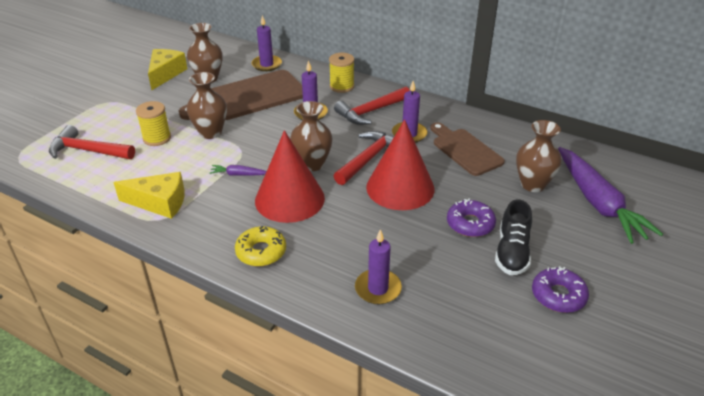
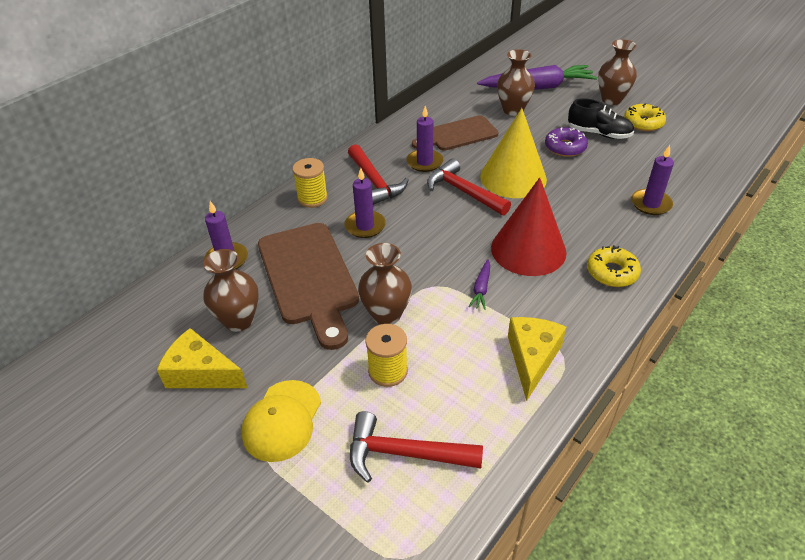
camera: 80 degrees left, 5 degrees up
(88, 151) = (404, 453): red hammer -> red hammer turned 75 degrees clockwise
(124, 105) = (282, 420): none -> yellow cap
(312, 164) = (468, 230): brown vase -> brown vase (611, 99)
(400, 188) = (513, 177): red cone -> yellow cone
(558, 295) = (643, 123): purple donut -> yellow donut

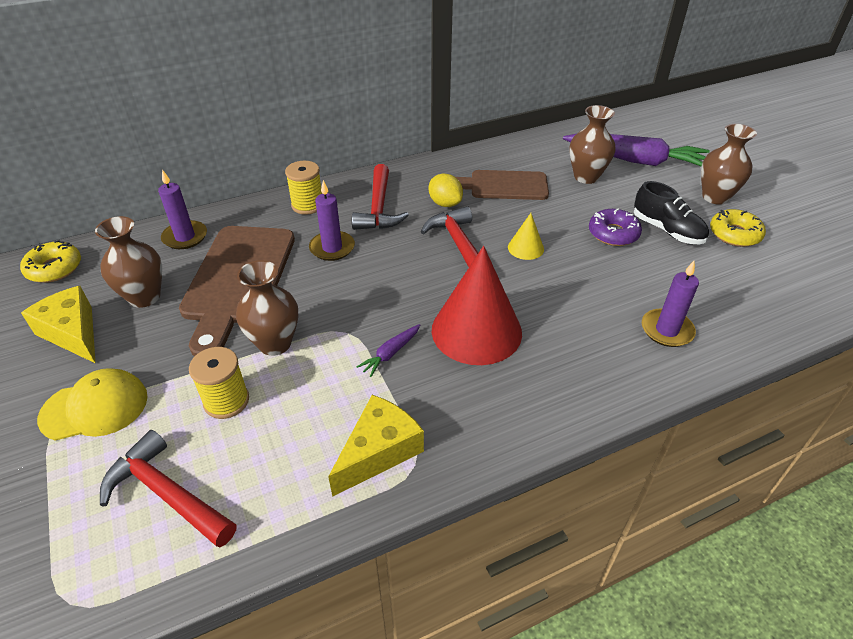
camera: 25 degrees right, 0 degrees up
(282, 420) = (95, 407): yellow cap -> yellow cap turned 150 degrees counterclockwise
(424, 162) = (445, 203): purple candle -> yellow lemon
(513, 177) = (525, 248): yellow cone -> yellow cone, size x0.46
(612, 272) = (551, 392): yellow donut -> yellow donut (54, 268)

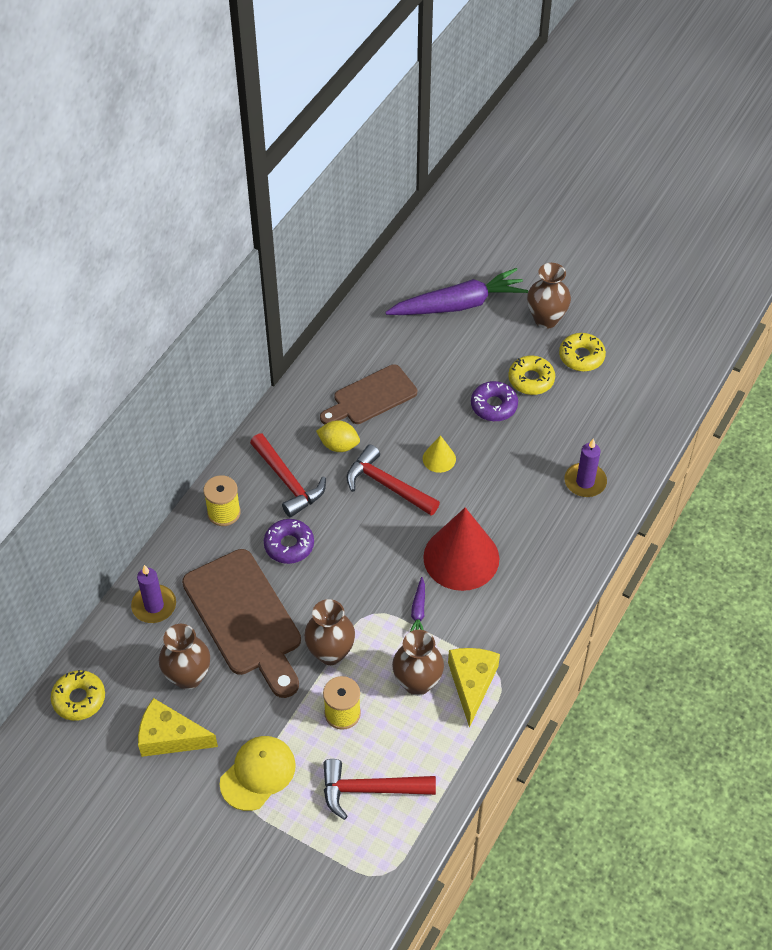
camera: 35 degrees left, 10 degrees up
(332, 248) = (289, 545): purple candle -> purple donut
(586, 177) = (431, 348): brown vase -> brown vase (417, 683)
(667, 230) = (531, 380): black shoe -> yellow donut

